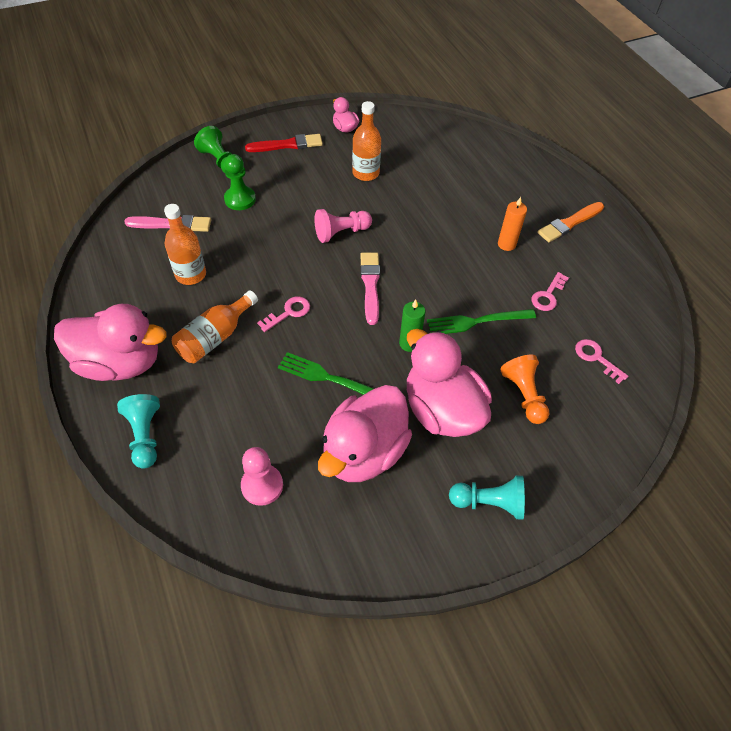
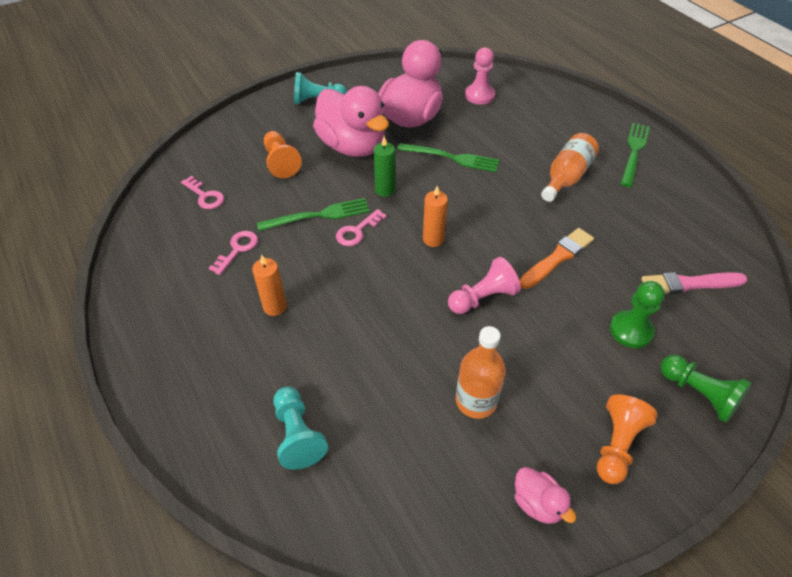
camera: 175 degrees right, 5 degrees down
(120, 363) = (634, 151): pink duck -> green fork
(145, 436) = (578, 112): turquoise pawn -> turquoise pawn (297, 435)
(190, 274) = (627, 229): orange bottle -> none
(287, 145) = (617, 445): red brush -> orange pawn
(288, 313) = (508, 204): pink key -> pink key (357, 231)
(370, 285) = (433, 239): pink brush -> orange candle
(569, 223) = (183, 348): orange brush -> orange brush (557, 258)

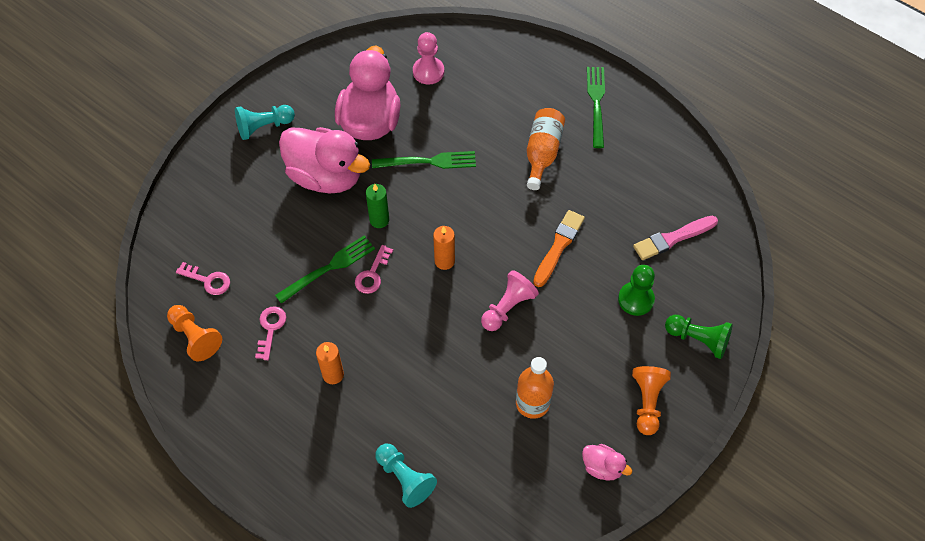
camera: 20 degrees left, 10 degrees up
(281, 162) = (263, 217): orange pawn -> orange pawn (195, 337)

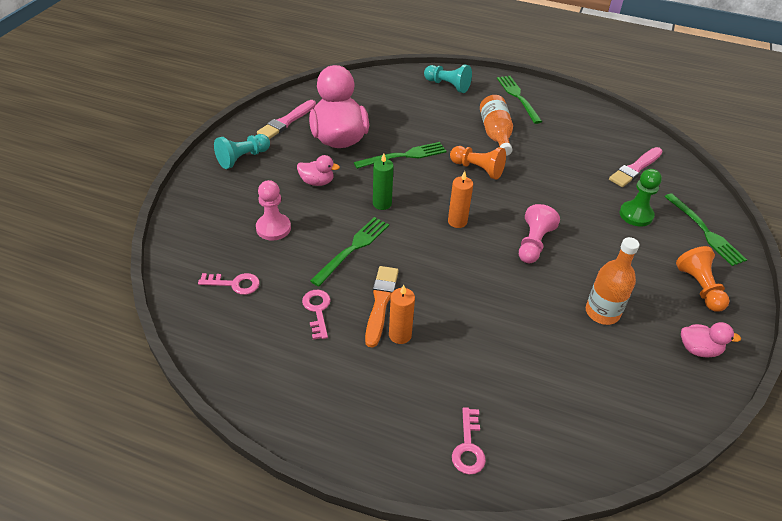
camera: 20 degrees left, 15 degrees down
(195, 337) = (240, 336): orange pawn -> orange pawn (477, 169)
(325, 85) = (286, 121): none -> pink brush
(326, 176) = (317, 182): pink duck -> pink duck, size x0.45
(372, 274) = (396, 245): pink key -> pink key (468, 447)
(405, 478) = (521, 411): turquoise pawn -> turquoise pawn (447, 85)
(428, 71) = (372, 100): pink pawn -> pink pawn (273, 228)
(558, 246) = (548, 192): orange brush -> orange brush (381, 303)
(698, 339) = (705, 232): green pawn -> green fork

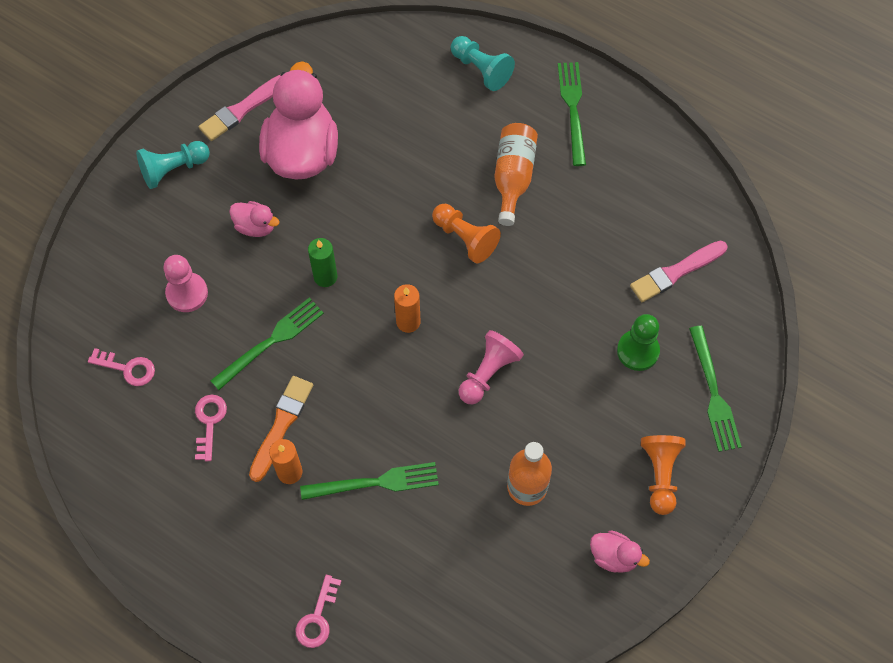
camera: 15 degrees right, 20 degrees up
(404, 156) = (378, 198): green fork -> green fork (376, 482)

